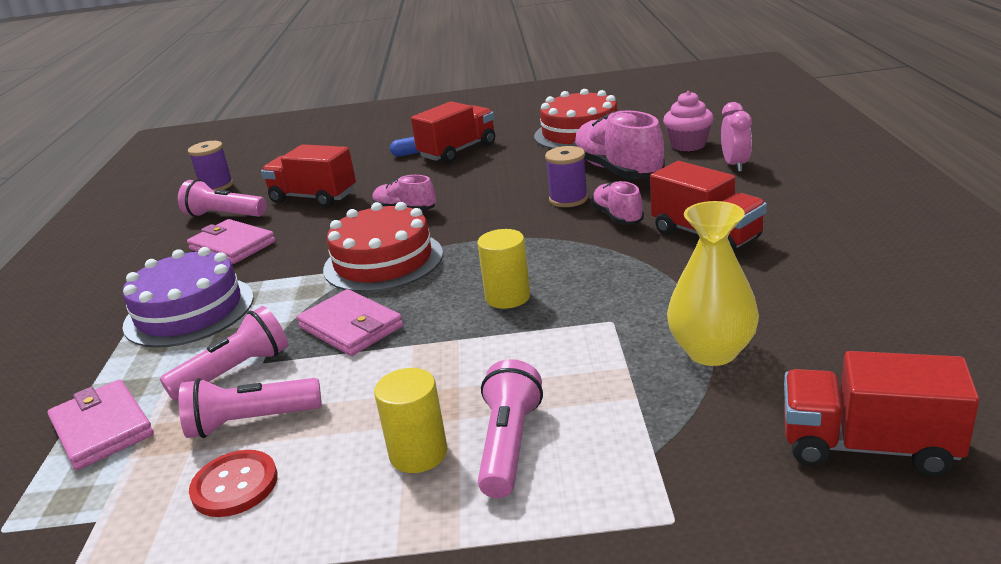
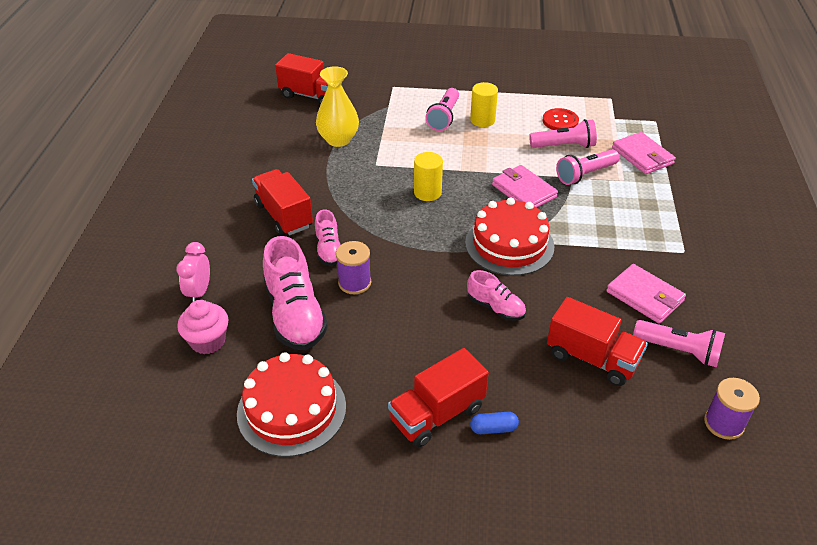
camera: 175 degrees left, 15 degrees up
(189, 311) = (641, 227): purple cake -> none

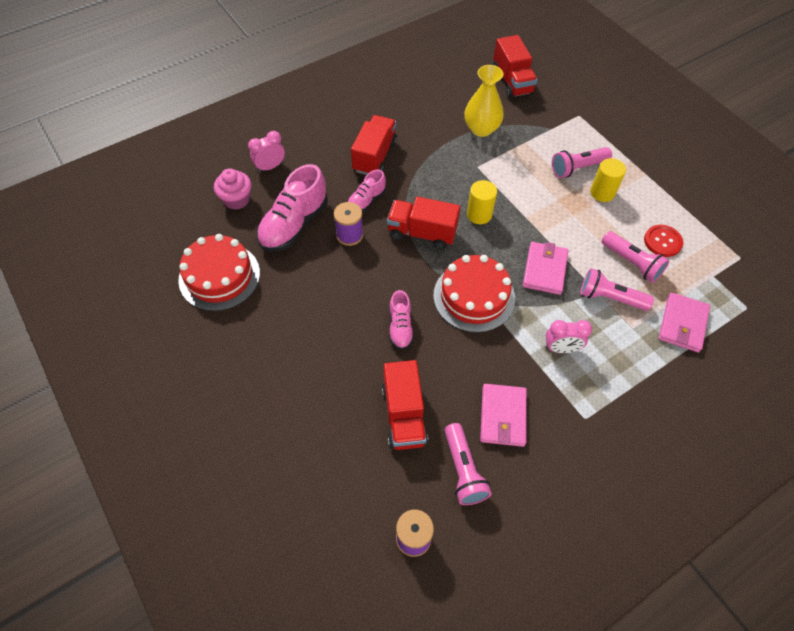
camera: 50 degrees right, 15 degrees up
(437, 414) = (276, 353): red truck -> red truck (422, 233)
(493, 428) = (290, 392): blue capsule -> none
(608, 226) = (561, 348): none -> pink clock

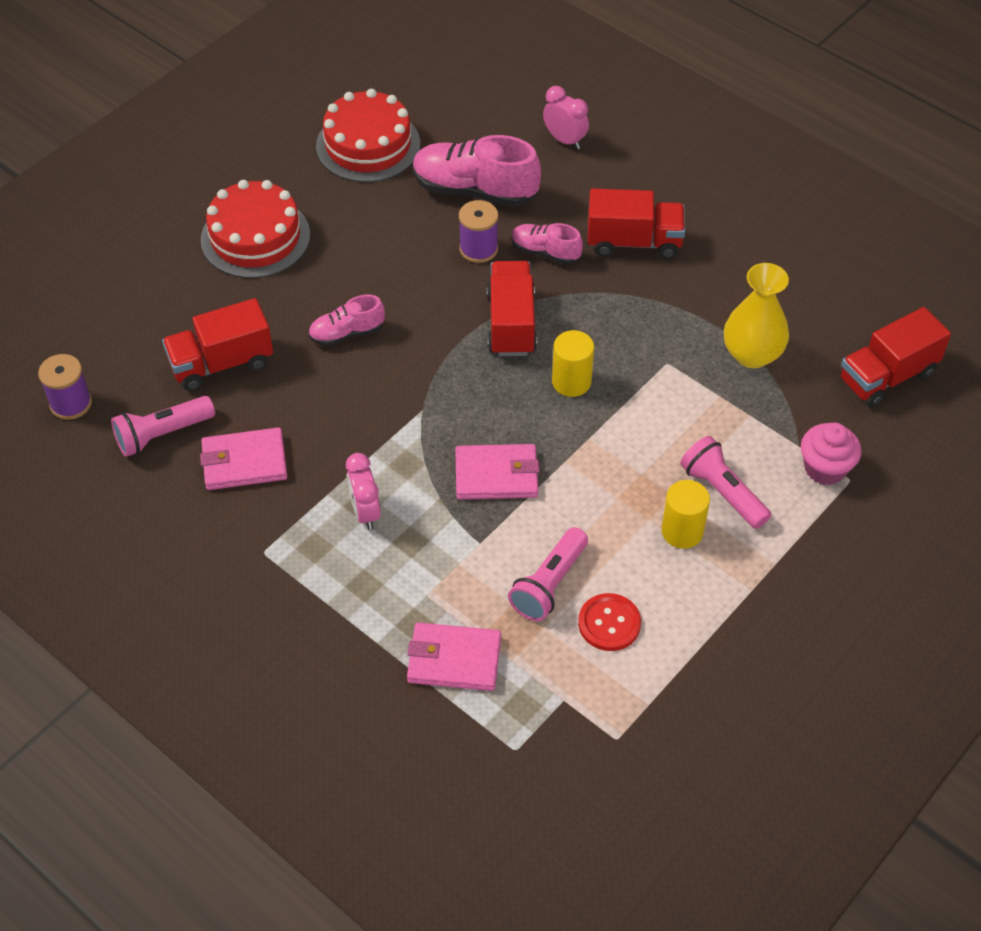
camera: 75 degrees right, 5 degrees down
(236, 200) = (494, 125): pink cupcake -> pink cupcake (825, 468)
(474, 296) = (421, 401): red cake -> red cake (255, 237)
(610, 298) = (472, 562): pink flashlight -> none

